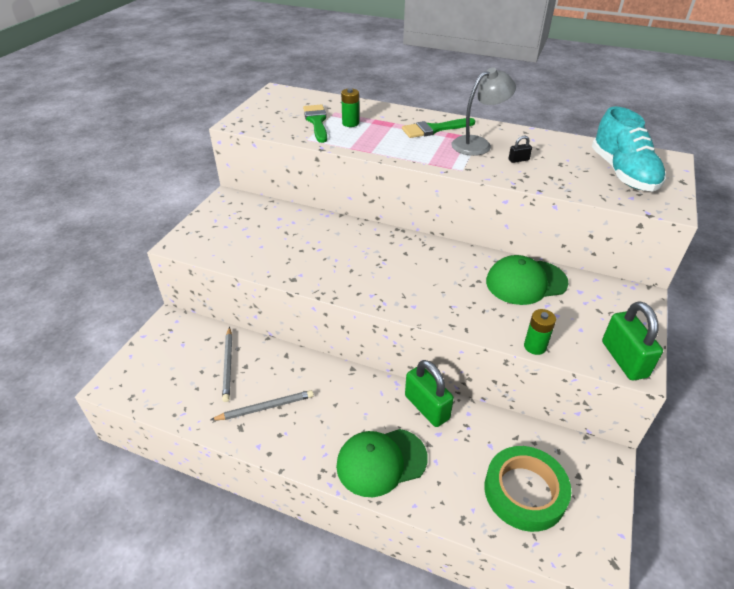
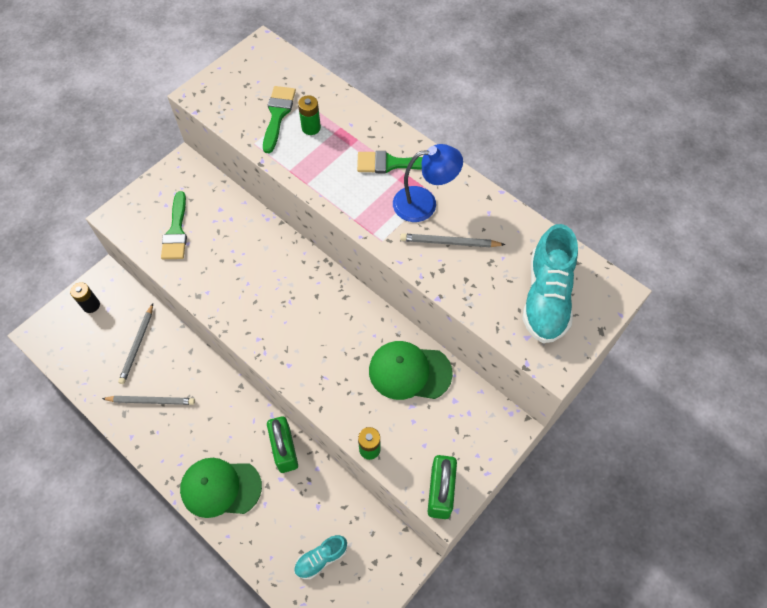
camera: 20 degrees right, 20 degrees up
(163, 346) = (91, 305): none -> black battery
(245, 241) = (176, 231): none -> green brush
(478, 144) = (424, 203): grey lamp -> blue lamp
(518, 160) = (450, 242): black padlock -> grey pencil
(524, 492) = (321, 558): green tape -> turquoise shoe

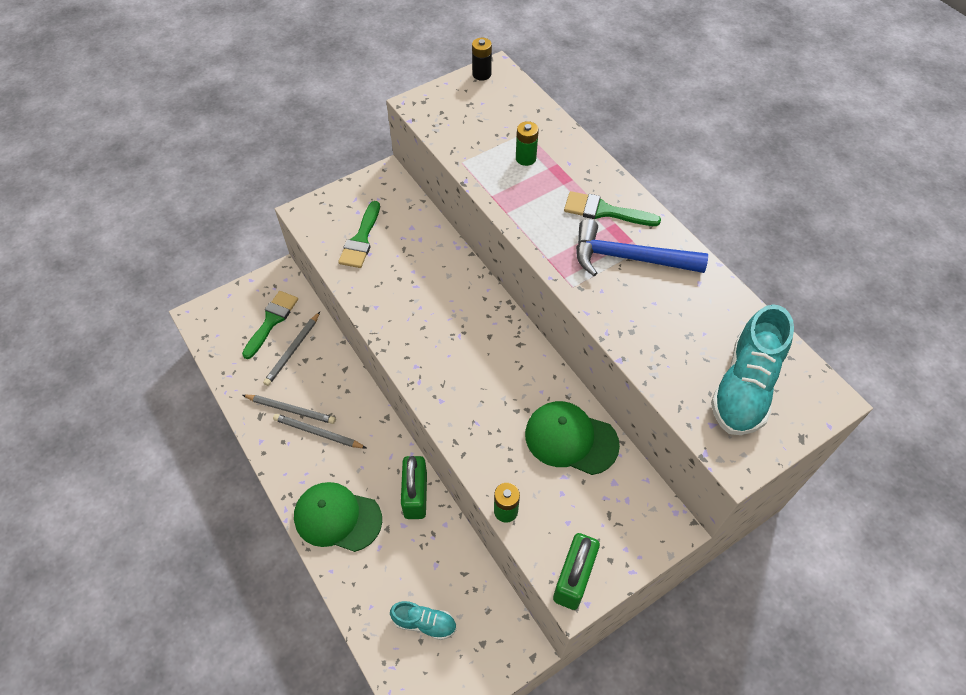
camera: 15 degrees right, 5 degrees down
(91, 305) = (258, 300): black battery -> black battery (481, 74)
(278, 115) = (494, 139): green brush -> green brush (271, 321)
(321, 558) = (424, 623): turquoise shoe -> turquoise shoe turned 150 degrees counterclockwise
(424, 203) = (629, 258): blue lamp -> blue hammer
(450, 242) = (647, 304): grey pencil -> grey pencil (318, 433)

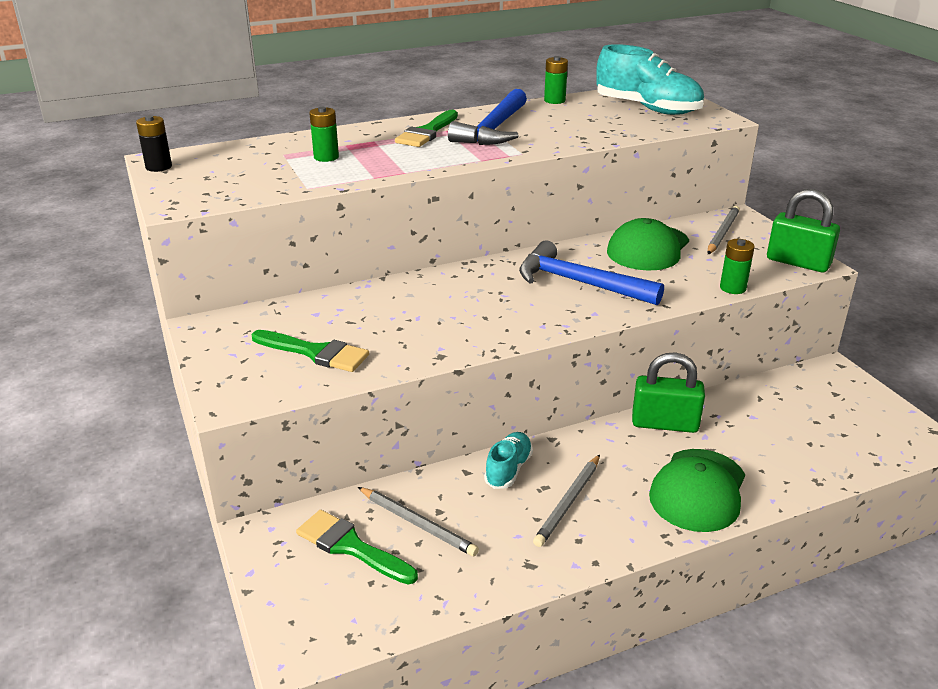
camera: 80 degrees left, 25 degrees down
(290, 410) = (525, 529): grey pencil -> grey pencil (722, 233)
(424, 623) = (822, 429): turquoise shoe -> turquoise shoe (508, 469)
(490, 386) = (579, 283): none -> blue hammer
(737, 299) = (554, 100): none -> green battery

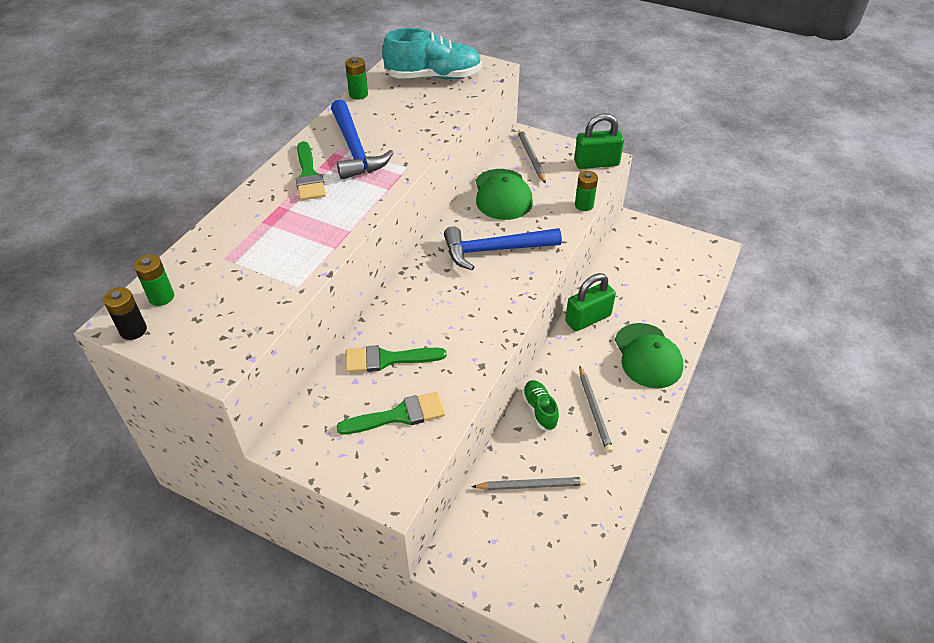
camera: 40 degrees left, 15 degrees up
(326, 157) = (266, 244): green battery -> green battery (161, 297)
(351, 547) = (512, 530): green brush -> green brush (387, 359)
(508, 469) = (539, 410): turquoise shoe -> green shoe

